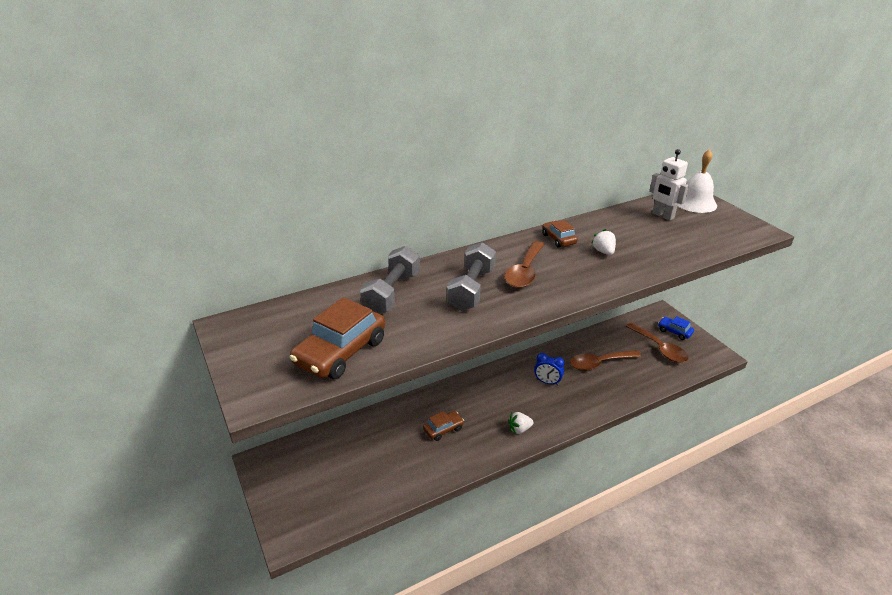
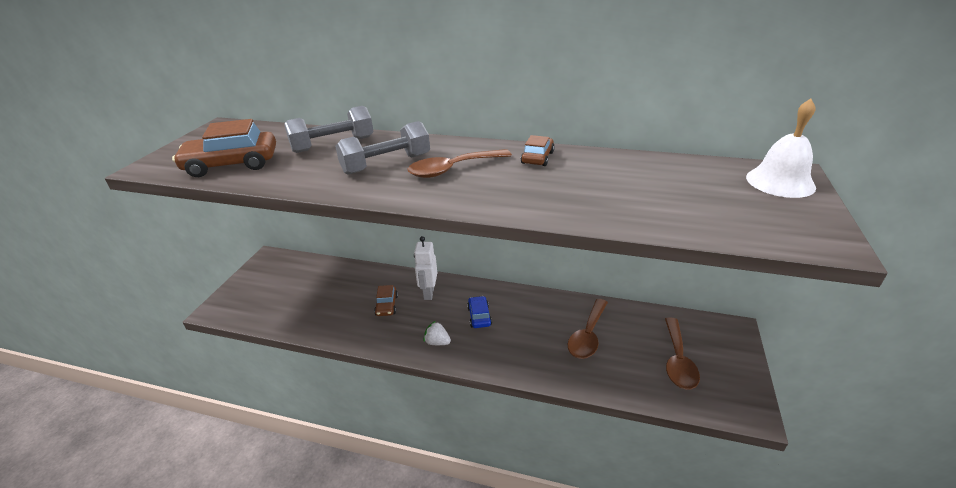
camera: 45 degrees right, 0 degrees up
(443, 429) = (386, 305): brown car -> brown car turned 75 degrees clockwise
(547, 382) = (514, 321): blue clock -> none
(599, 363) = (587, 335): brown spoon -> brown spoon turned 90 degrees counterclockwise
(603, 252) = (560, 183): white strawberry -> none
(662, 216) = (703, 179): white robot -> white robot (428, 293)
(674, 331) = (723, 356): blue car -> blue car (479, 316)

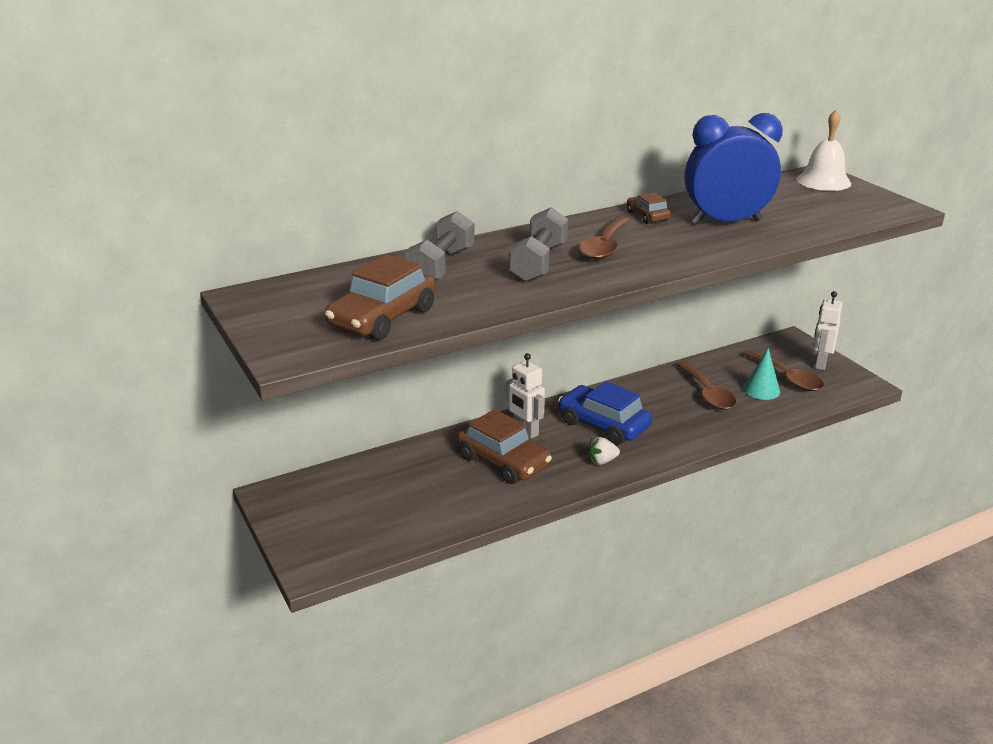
camera: 45 degrees left, 5 degrees down
(386, 305) = (503, 461): brown car -> brown car, size x1.88
(479, 316) = (603, 425): blue car -> blue car, size x1.88
(591, 185) = (726, 222): none -> blue clock
(637, 358) = (761, 390): none -> turquoise cone
(730, 366) = (820, 363): none -> white robot

